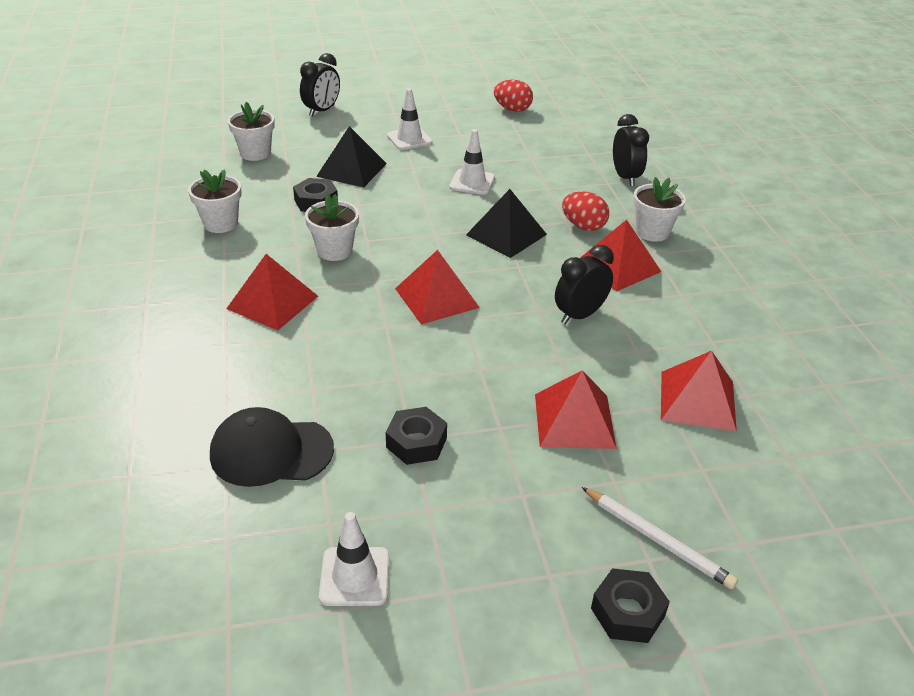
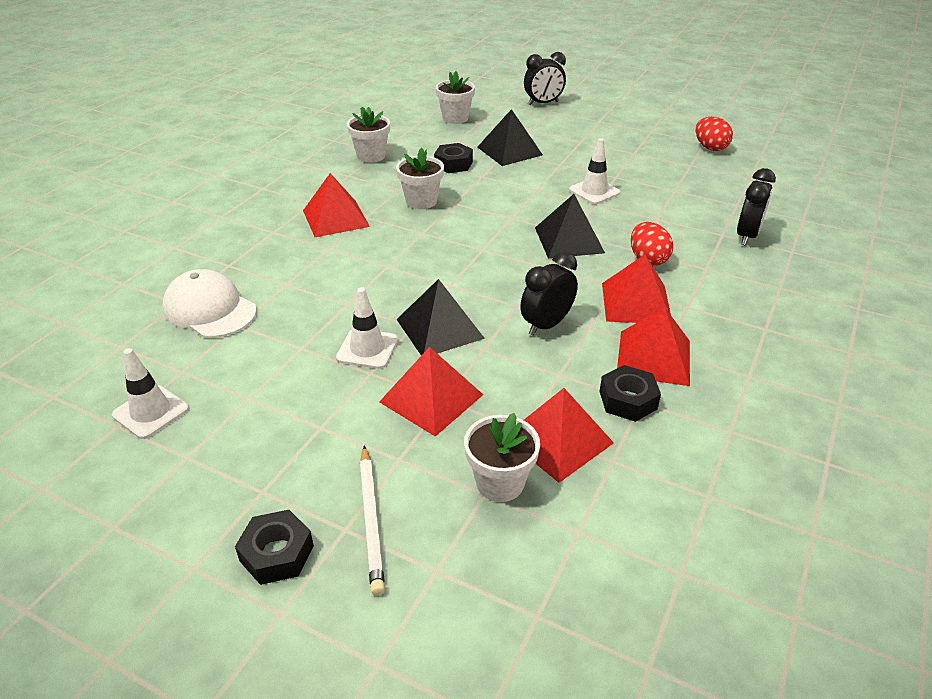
camera: 40 degrees right, 0 degrees up
(271, 451) = (210, 309): black cap -> white cap
(409, 139) = (585, 143): white traffic cone -> white traffic cone (367, 349)
(416, 442) = (300, 351): black nut -> black nut (628, 400)
(436, 298) = (449, 262): red pyramid -> red pyramid (653, 357)
(505, 360) = (440, 328): none -> black pyramid
(579, 315) = (546, 325): black clock -> black clock turned 45 degrees counterclockwise
(652, 232) = (710, 289): white flower pot -> white flower pot (500, 482)

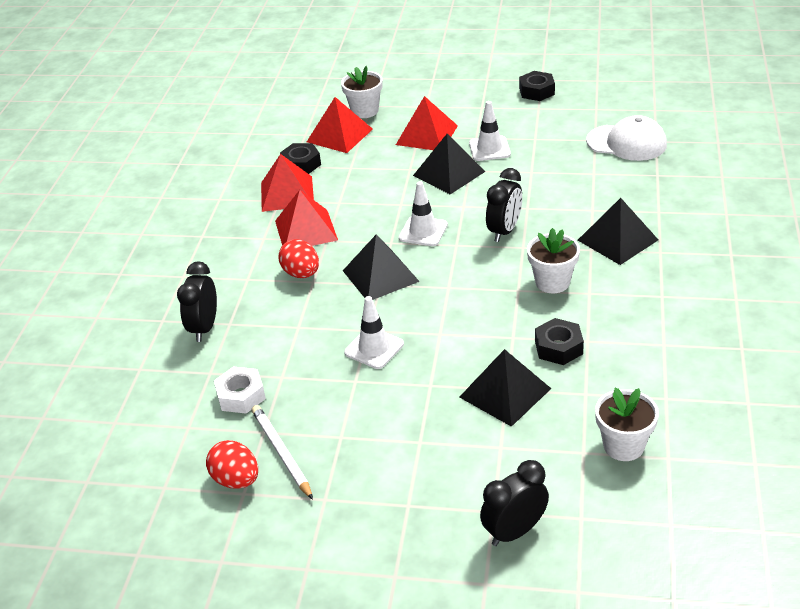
camera: 165 degrees right, 0 degrees up
(150, 412) = (586, 89): white traffic cone -> white traffic cone (423, 231)
(277, 553) = (458, 65): black nut -> black nut (536, 91)
(335, 218) = (617, 240): red pyramid -> black pyramid
(371, 156) = (666, 333): white flower pot -> none
(371, 520) = (422, 84): white pencil -> white pencil (282, 453)
(546, 325) = (371, 195): black clock -> black clock (504, 231)
(708, 186) = (241, 396): none -> white nut

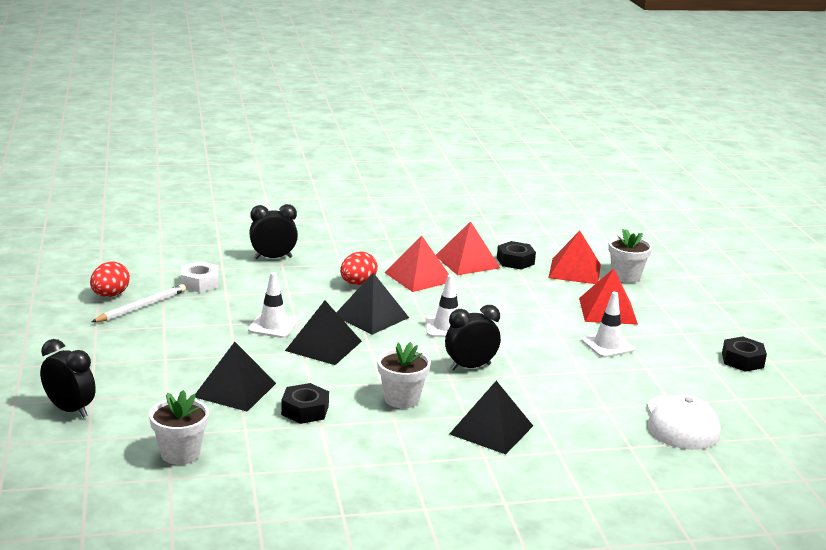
camera: 65 degrees right, 15 degrees down
(449, 173) = (549, 329): black pyramid -> black pyramid (323, 345)
(504, 231) = (470, 367): black clock -> black clock turned 150 degrees clockwise

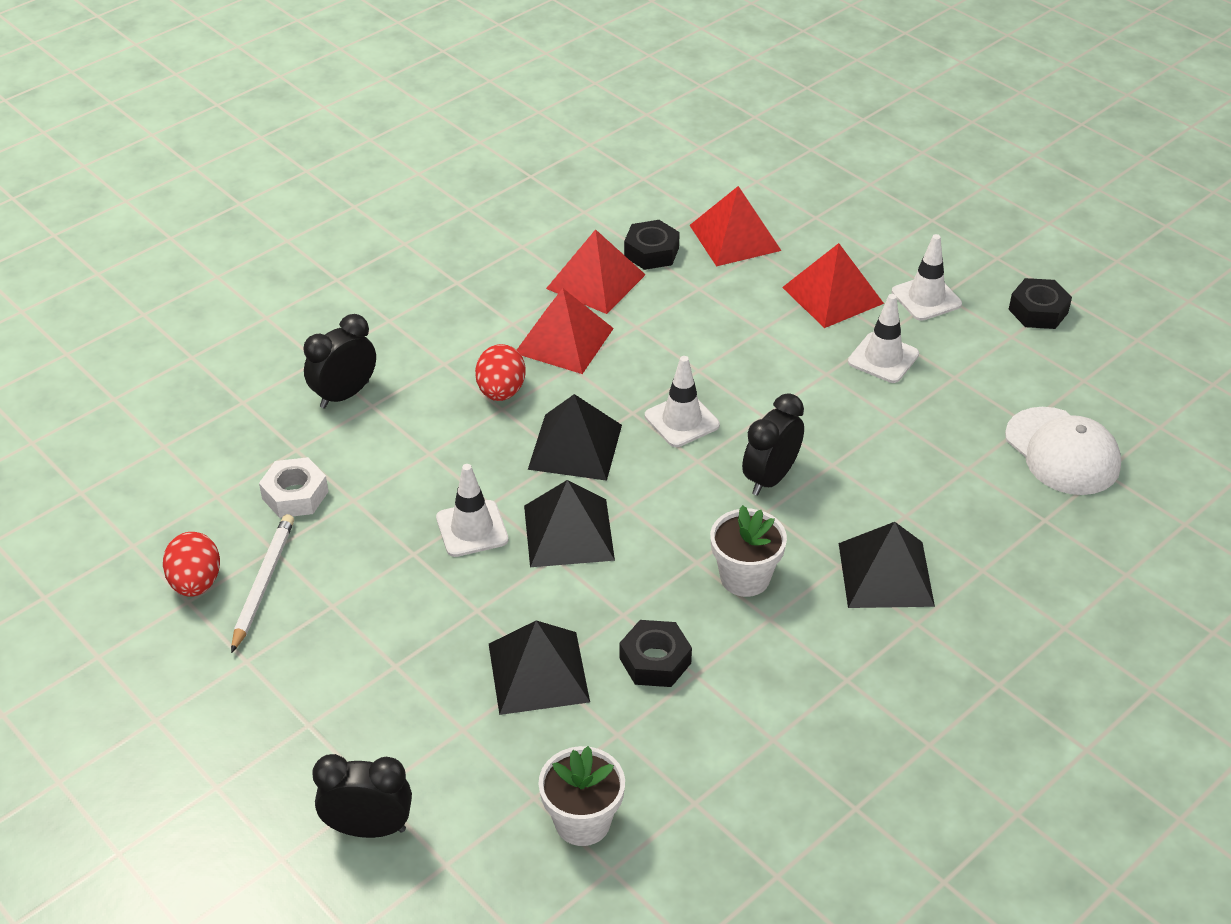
camera: 30 degrees left, 20 degrees up
(625, 276) = (800, 220): white flower pot -> none
(669, 331) = (926, 298): none -> white traffic cone

